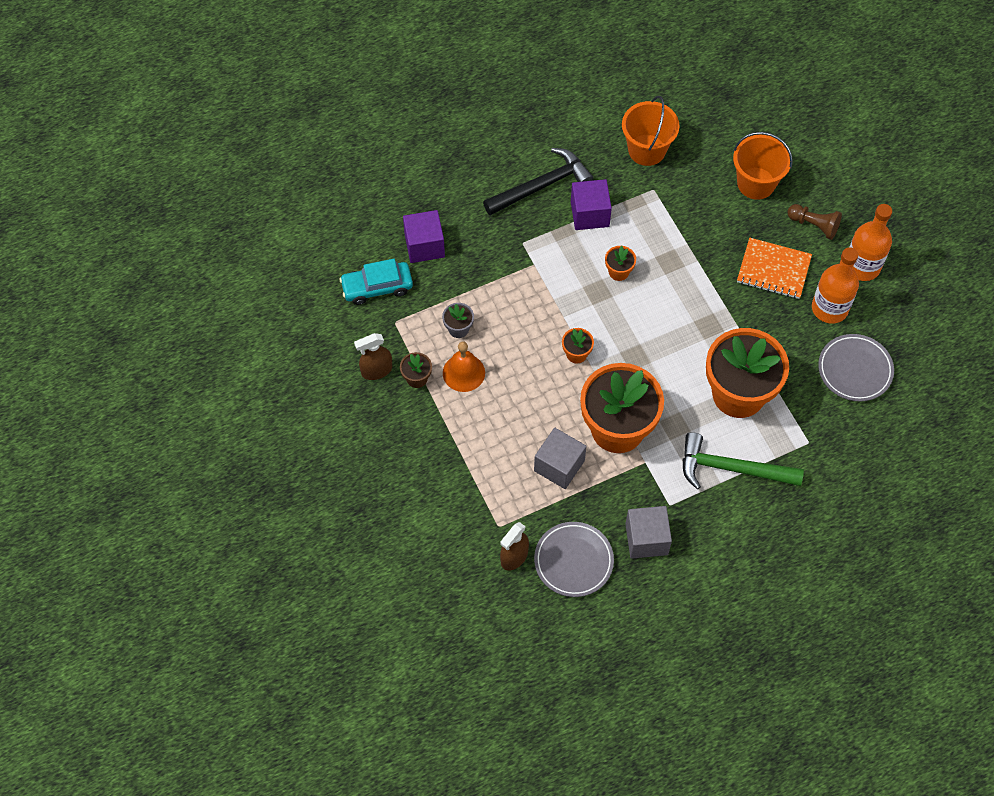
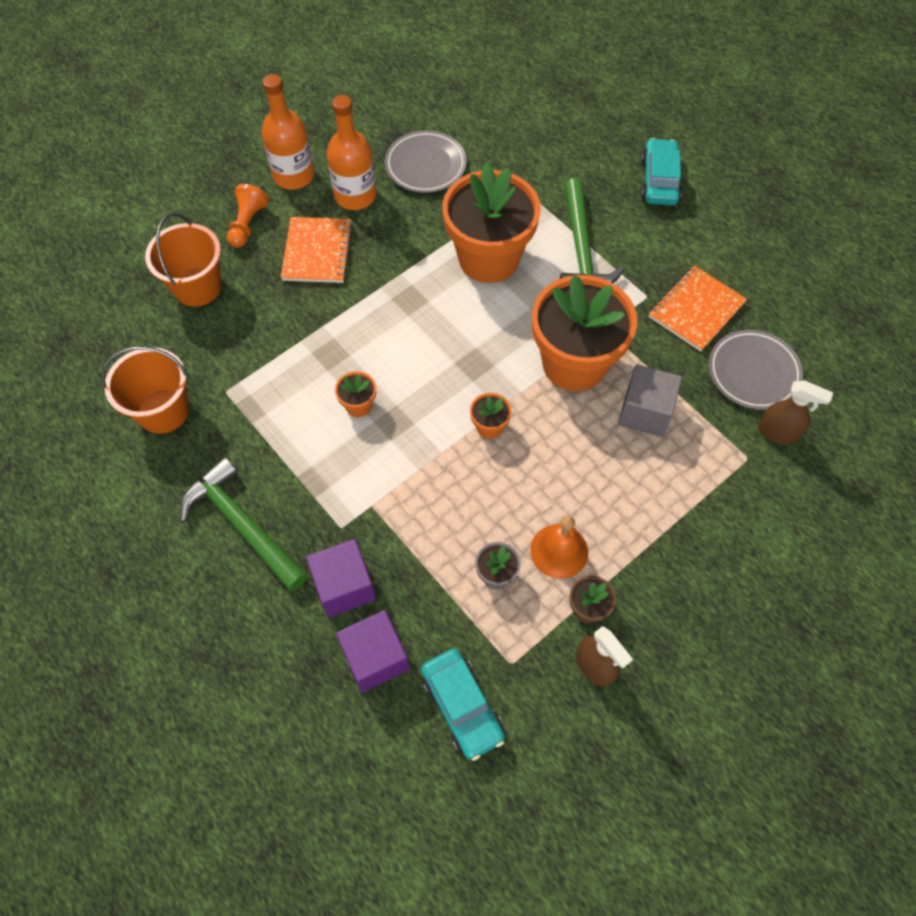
camera: 105 degrees left, 0 degrees up
(542, 186) = (242, 524): black hammer -> green hammer
(589, 214) = (278, 456): purple cube -> purple cube (344, 586)
(646, 539) = (696, 310): grey cube -> orange notebook
(798, 560) = (659, 180): none -> turquoise car
(814, 225) = (247, 224): brown pawn -> orange pawn

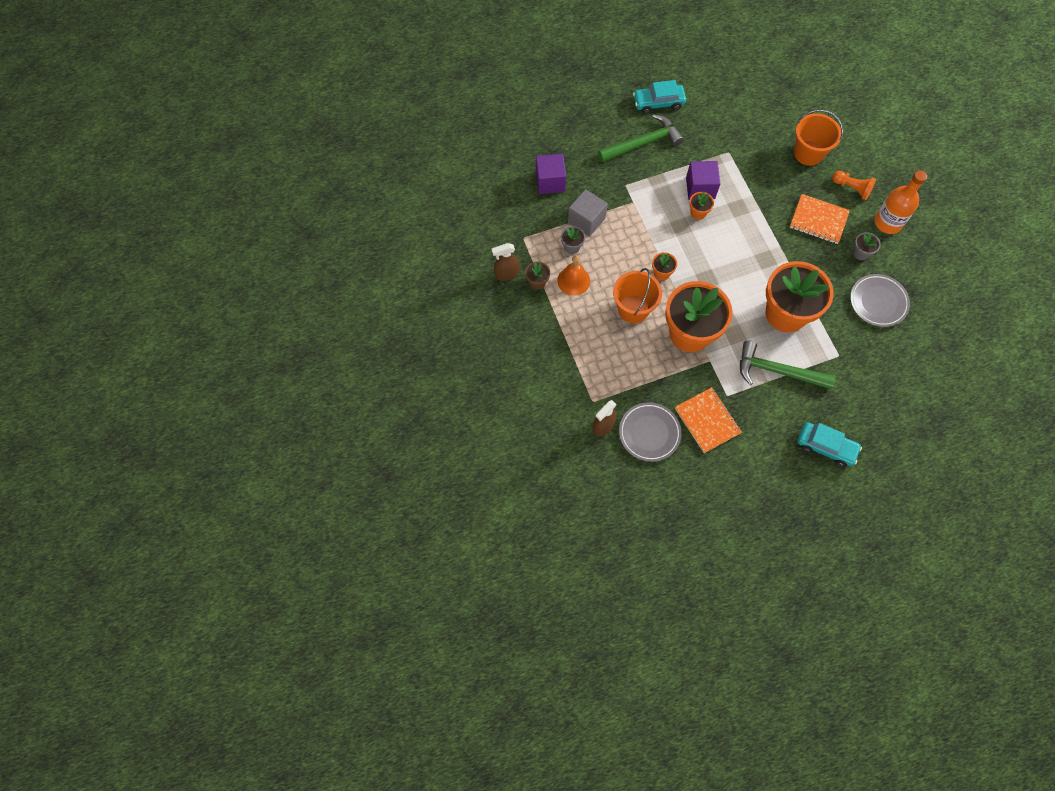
camera: 110 degrees right, 5 degrees up
(163, 411) = (725, 122): orange bucket -> orange bucket (633, 309)
(344, 586) = (592, 178): purple cube -> purple cube (700, 188)
(355, 196) = (861, 253): orange bottle -> grey flower pot
(462, 706) = (511, 210): turquoise car -> turquoise car (658, 102)
(645, 412) = (642, 358): grey cube -> grey cube (586, 220)

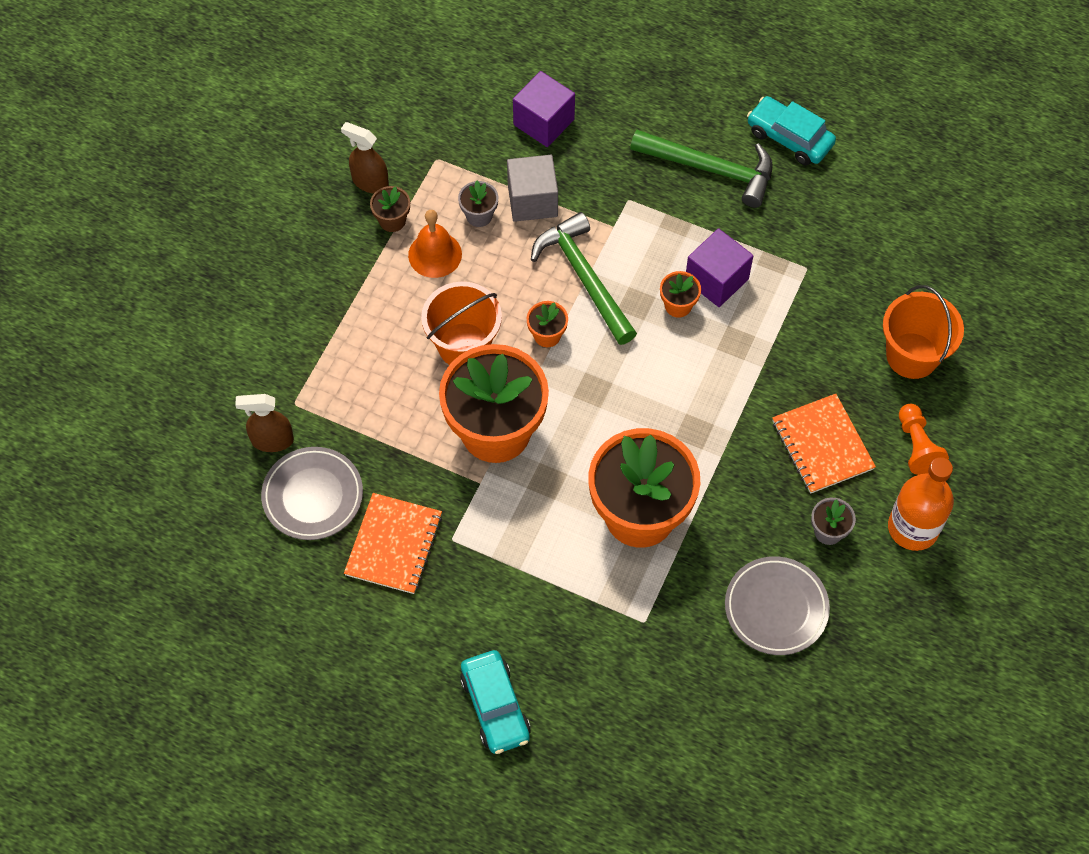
camera: 45 degrees right, 5 degrees down
(777, 371) = (546, 568): green hammer -> green hammer (584, 277)

